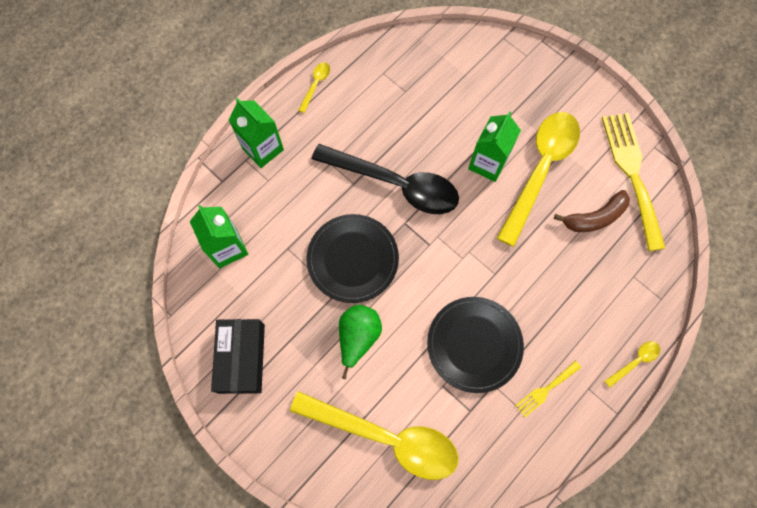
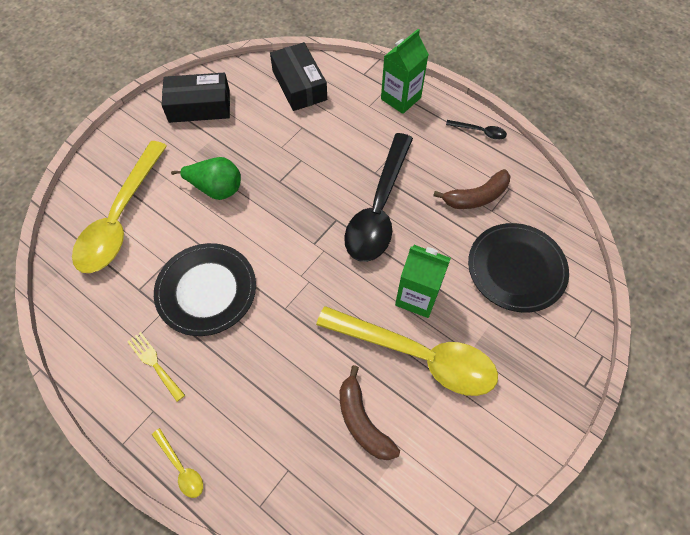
camera: 85 degrees right, 10 degrees down
(228, 248) = (299, 85): green carton -> black box
(316, 85) = (479, 132): yellow spoon -> black spoon
(352, 259) = (294, 178): black plate -> black plate (516, 269)
(390, 101) = (476, 197): none -> brown banana
(632, 173) = (431, 472): yellow fork -> none

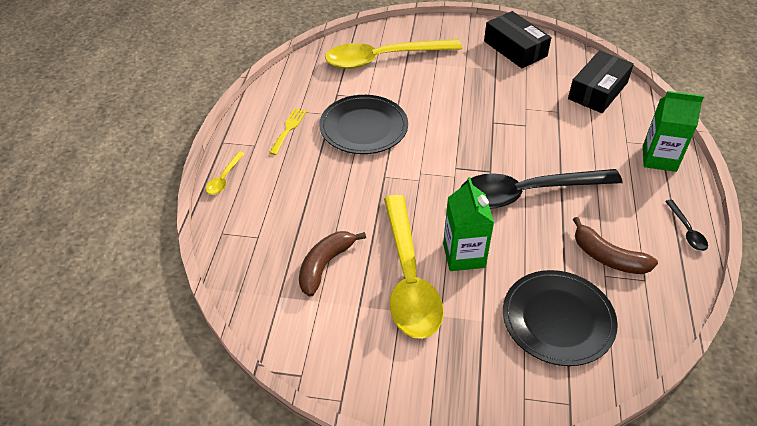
camera: 60 degrees right, 15 degrees down
(216, 189) = (452, 92): green pear -> none

